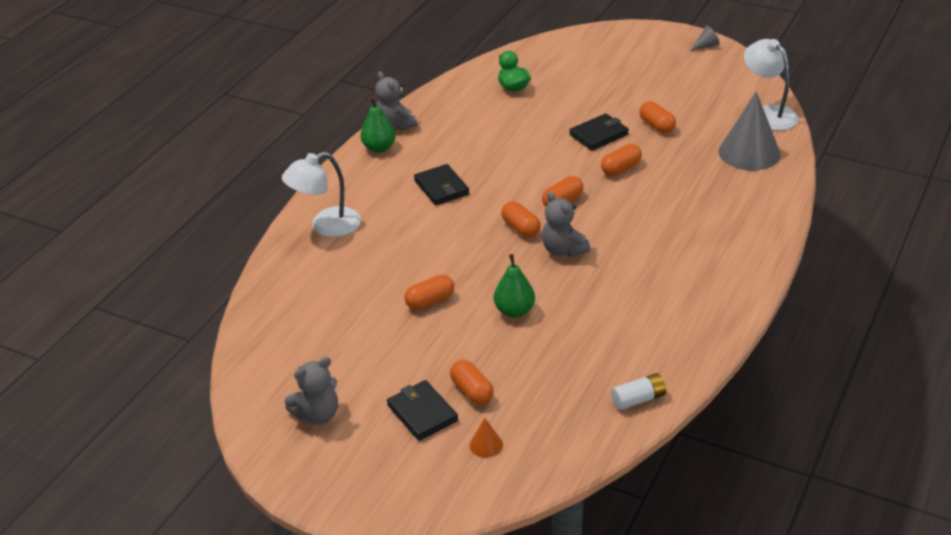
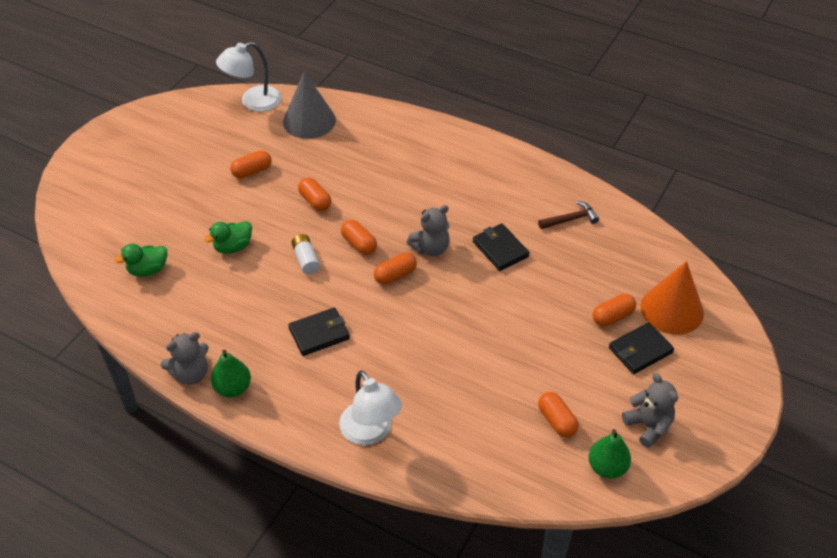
camera: 90 degrees left, 10 degrees up
(430, 301) = (496, 344): orange capsule -> orange capsule (556, 421)
(486, 445) = (672, 309): orange cone -> orange cone, size x2.34
(514, 311) = (512, 285): green pear -> green pear (607, 467)
(548, 127) = (233, 247): none -> green duck
(599, 134) = (256, 211): black wallet -> black wallet (500, 249)
(628, 358) = (570, 219): none -> brown hammer
(638, 399) = (615, 218): white battery -> white battery (306, 259)
(706, 46) = (123, 124): grey cone -> none

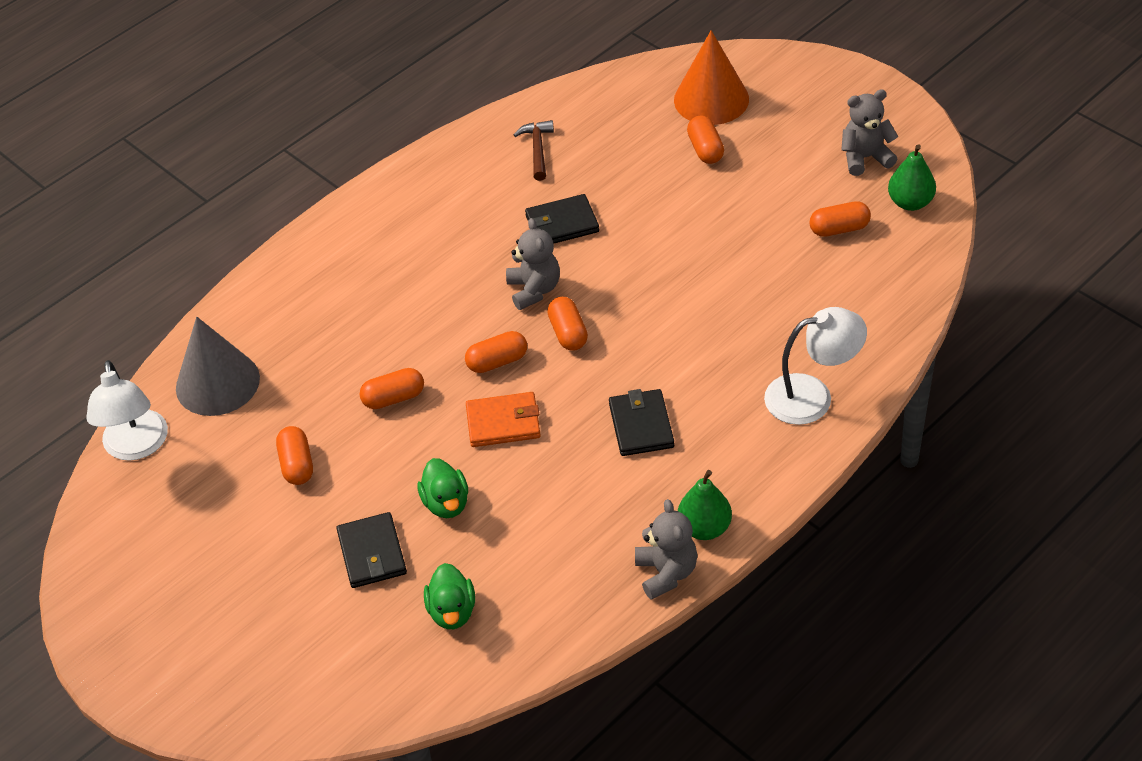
camera: 70 degrees left, 0 degrees up
(306, 259) = (503, 422): white battery -> orange wallet
(640, 350) = (761, 139): black wallet -> black wallet (372, 553)

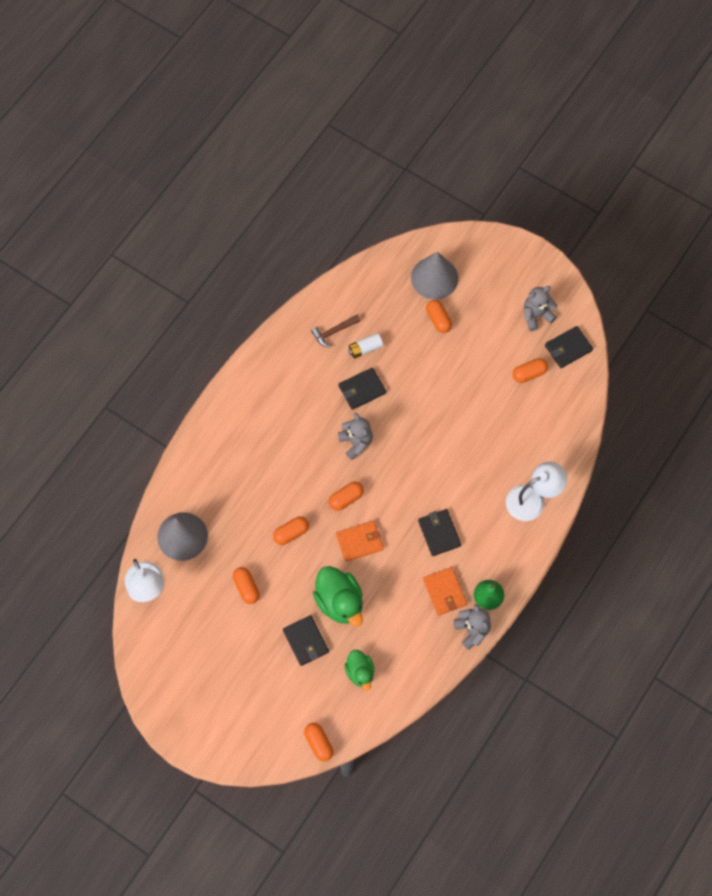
camera: 15 degrees left, 20 degrees up
(446, 503) = (339, 602): green duck -> green duck, size x1.64
(537, 150) = (334, 332): brown hammer -> brown hammer turned 105 degrees counterclockwise
(568, 333) = (383, 472): orange capsule -> orange capsule (319, 743)
(581, 174) = (365, 348): none -> white battery
(630, 510) = (444, 592): none -> orange wallet
(711, 99) = (434, 278): orange cone -> grey cone
(910, 202) = (568, 348): green pear -> black wallet

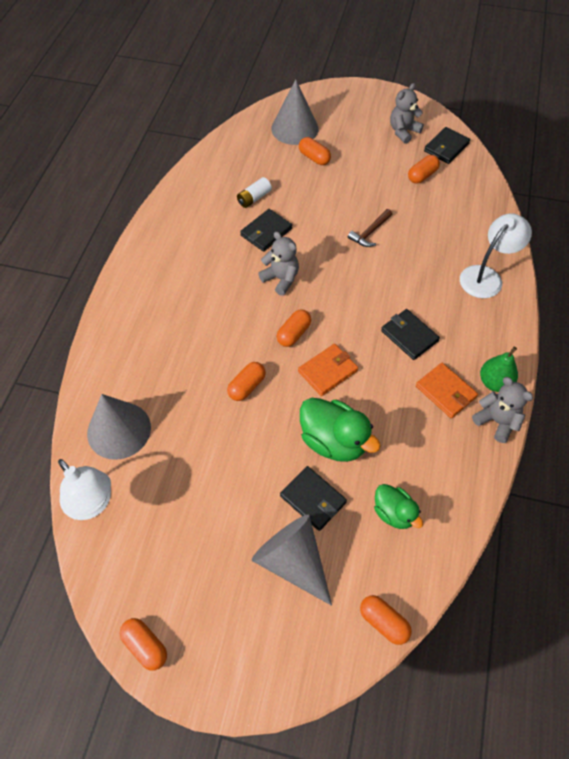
camera: 20 degrees left, 10 degrees down
(246, 588) = (217, 462): orange capsule -> orange capsule (145, 646)
(273, 680) = (292, 561): none -> grey cone
(334, 332) = (216, 193): brown hammer -> brown hammer (370, 232)

